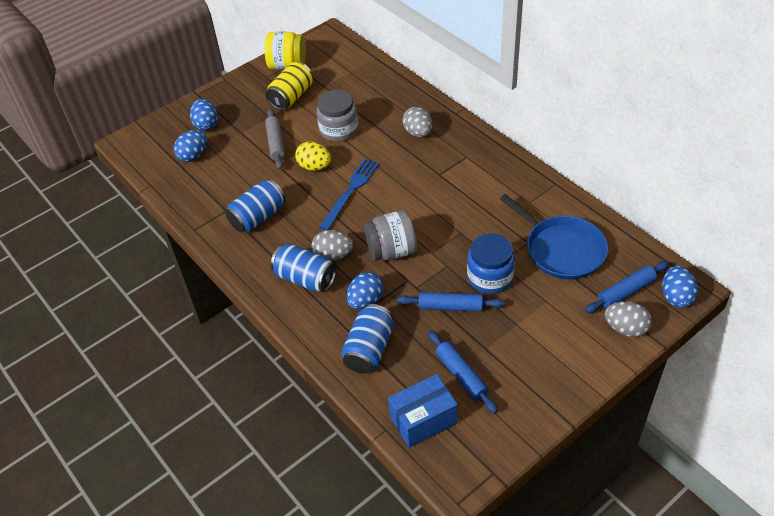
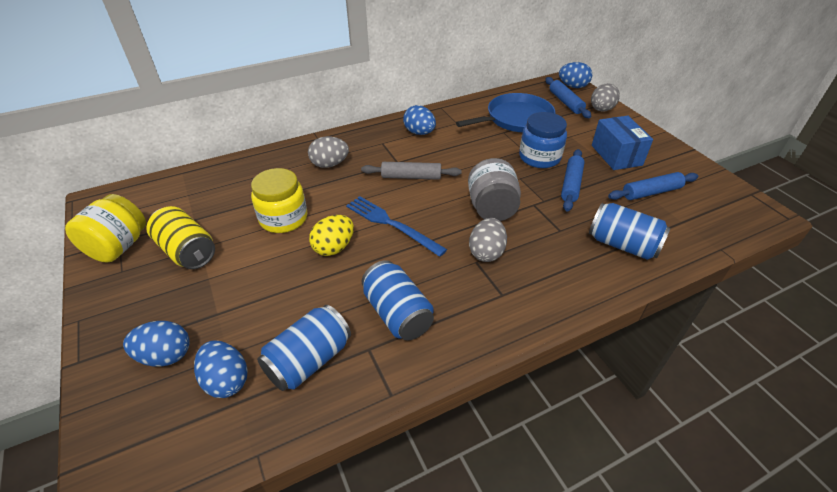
camera: 80 degrees left, 5 degrees down
(276, 143) = (267, 278): grey rolling pin -> grey rolling pin (411, 177)
(305, 278) = (516, 281): blue can -> blue can (309, 360)
(339, 130) = (283, 218): grey jar -> yellow jar
(365, 301) = (557, 237): blue egg -> blue egg (419, 133)
(423, 420) = (705, 223): blue box -> blue box (616, 155)

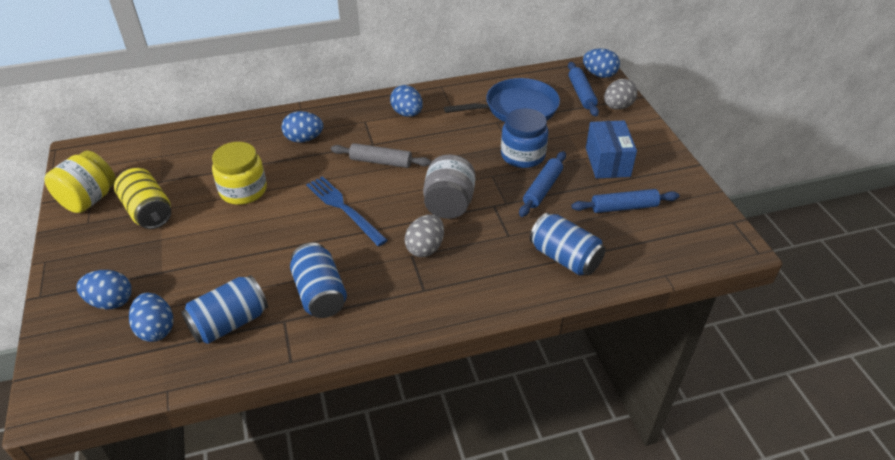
camera: 10 degrees right, 0 degrees up
(329, 164) = (304, 139): grey egg -> blue egg
(334, 247) = (282, 225): yellow egg -> none

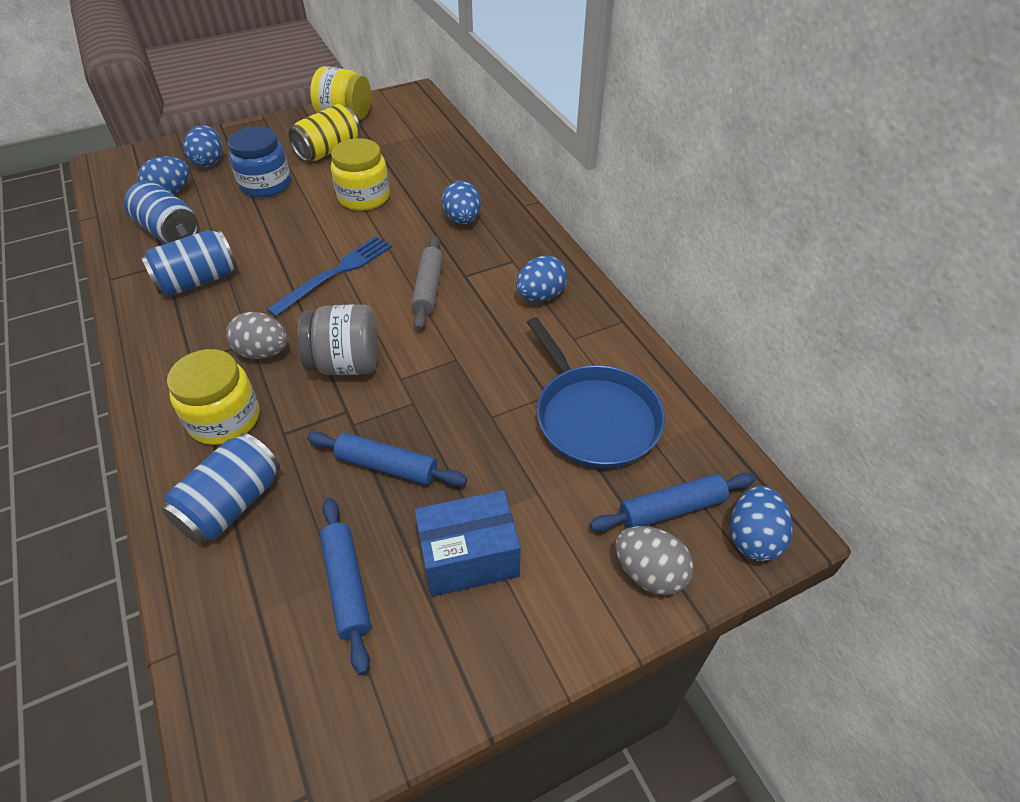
camera: 80 degrees right, 5 degrees up
(490, 265) = (225, 419): none -> yellow jar
(522, 155) = (467, 435): blue jar -> blue jar (266, 184)

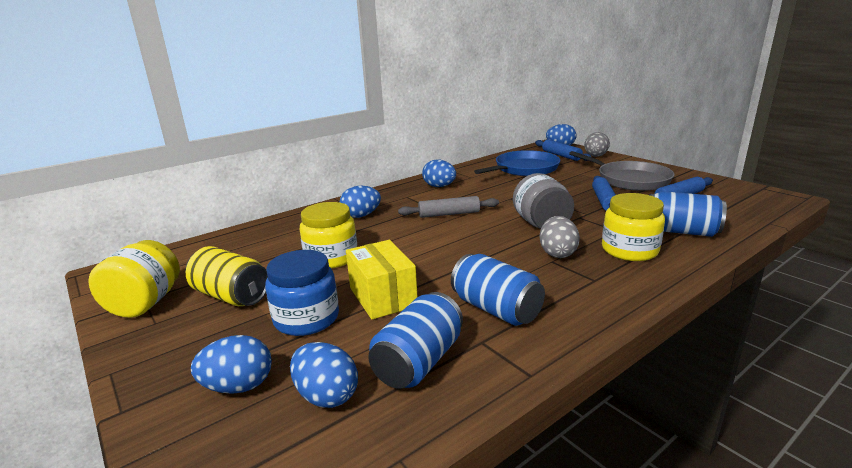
camera: 100 degrees left, 25 degrees down
(268, 222) = (382, 297): none -> yellow box
(335, 273) = (449, 247): blue fork -> none
(469, 558) = (630, 179): blue box -> grey pan

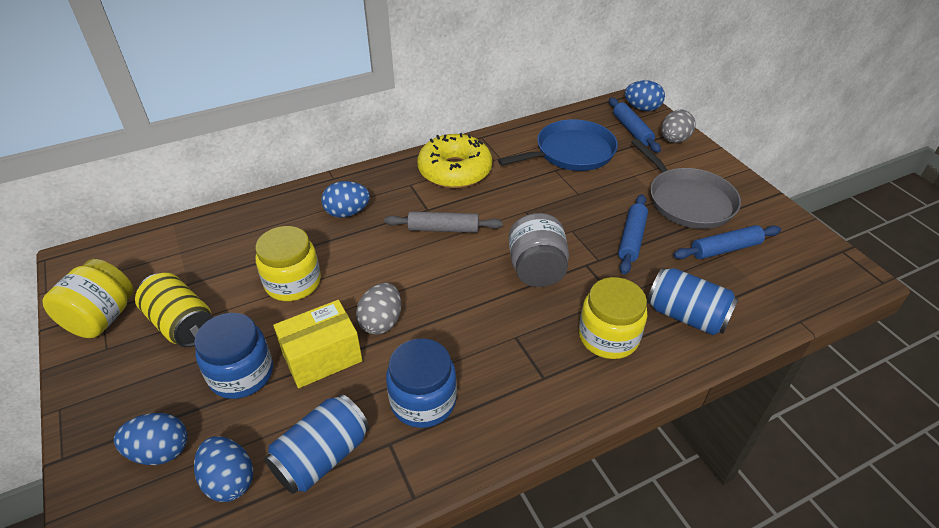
camera: 10 degrees right, 20 degrees up
(382, 297) = (322, 357): yellow box -> yellow box turned 75 degrees clockwise
(439, 186) = (455, 171): blue egg -> yellow donut
(496, 309) = (423, 401): blue can -> blue jar
(557, 253) = (528, 325): grey egg -> grey egg (381, 322)

